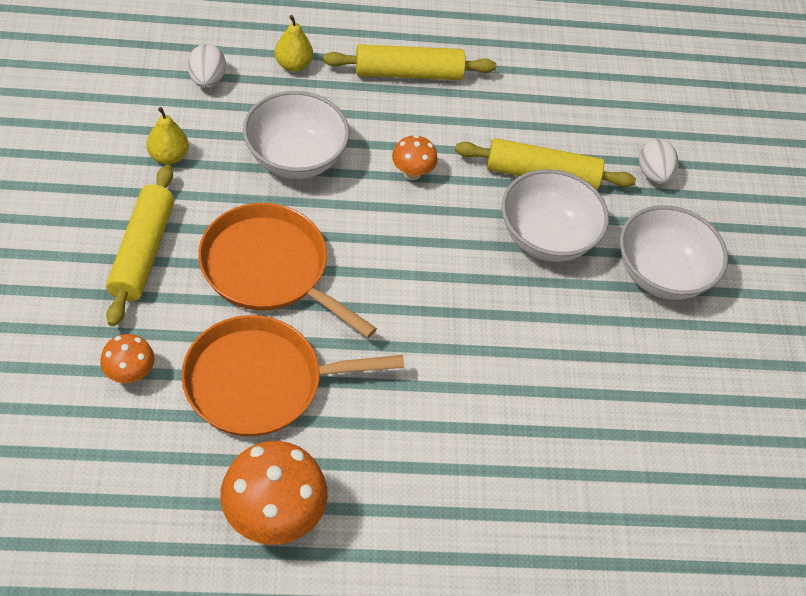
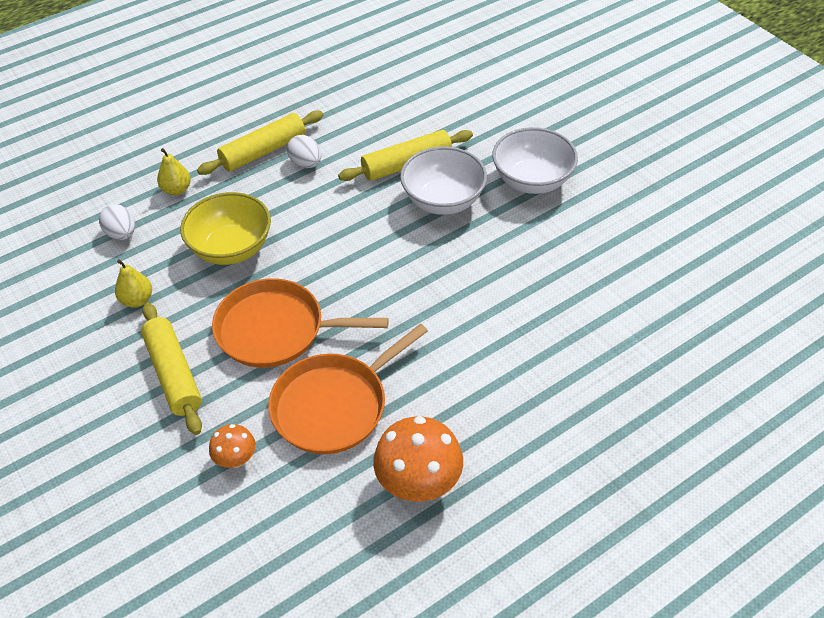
camera: 25 degrees left, 5 degrees down
(295, 158) = (231, 248): white bowl -> yellow bowl
(412, 173) = (321, 212): orange mushroom -> none
(653, 174) = (476, 125): white egg -> white egg (306, 163)

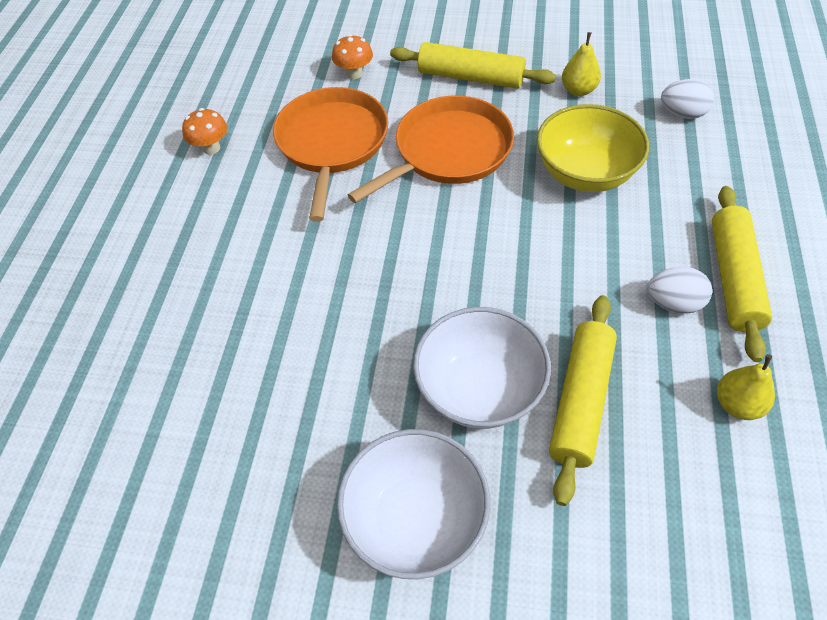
camera: 135 degrees right, 5 degrees up
(177, 190) = (721, 177): yellow pear -> yellow pear (737, 404)
(418, 484) = (211, 148): orange mushroom -> orange mushroom, size x0.54

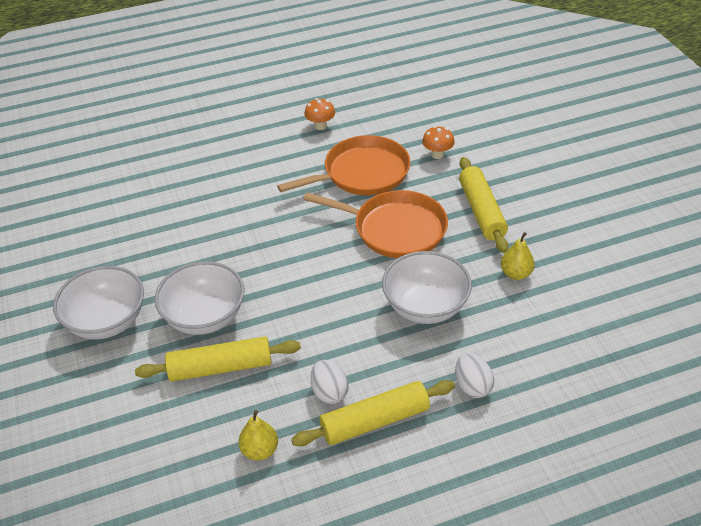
camera: 60 degrees right, 10 degrees down
(585, 173) = (425, 306): yellow bowl -> white bowl
(682, 114) = (538, 343): white egg -> white egg (472, 386)

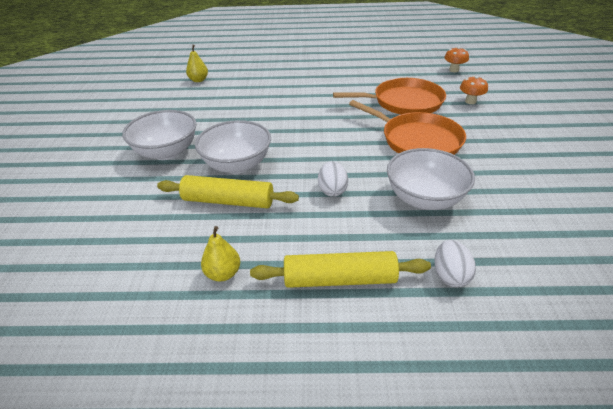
camera: 20 degrees right, 5 degrees down
(320, 126) = (383, 72): orange mushroom -> orange mushroom (454, 70)
(329, 392) = (308, 243): white egg -> white egg (332, 190)
(481, 211) = (499, 142): yellow rolling pin -> none
(516, 274) = (521, 193): yellow pear -> yellow pear (198, 80)

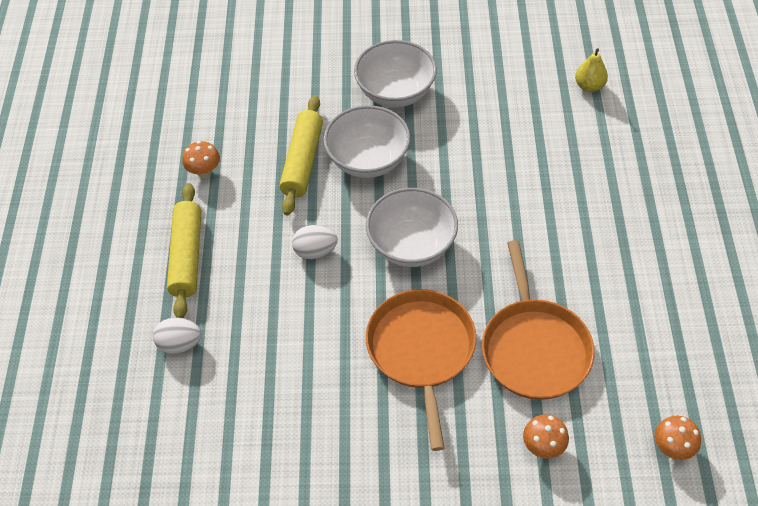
camera: 90 degrees right, 15 degrees up
(223, 273) = (204, 171): yellow pear -> orange mushroom
(417, 140) = (421, 351): orange pan -> orange pan turned 135 degrees clockwise
(424, 198) = (295, 340): white bowl -> white bowl (411, 245)

